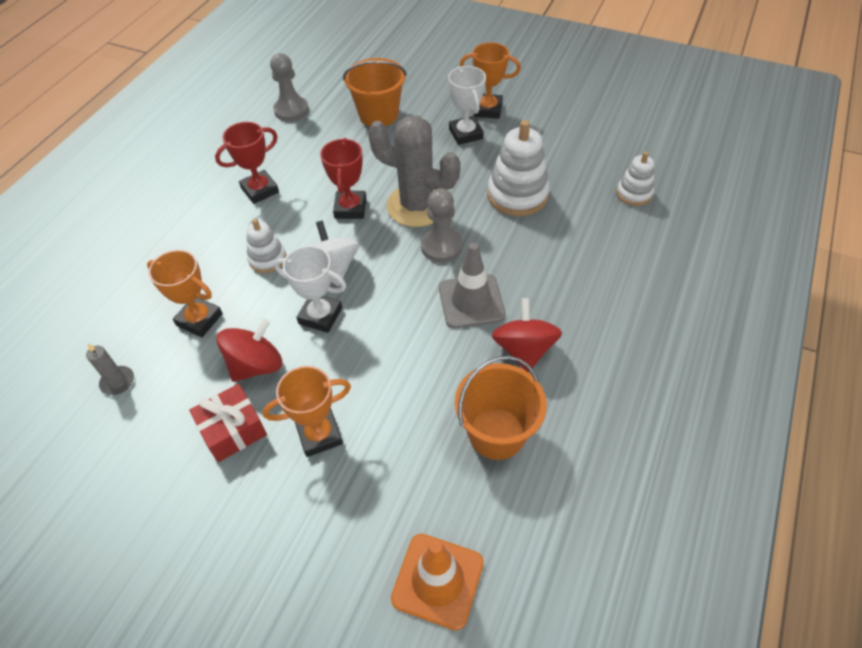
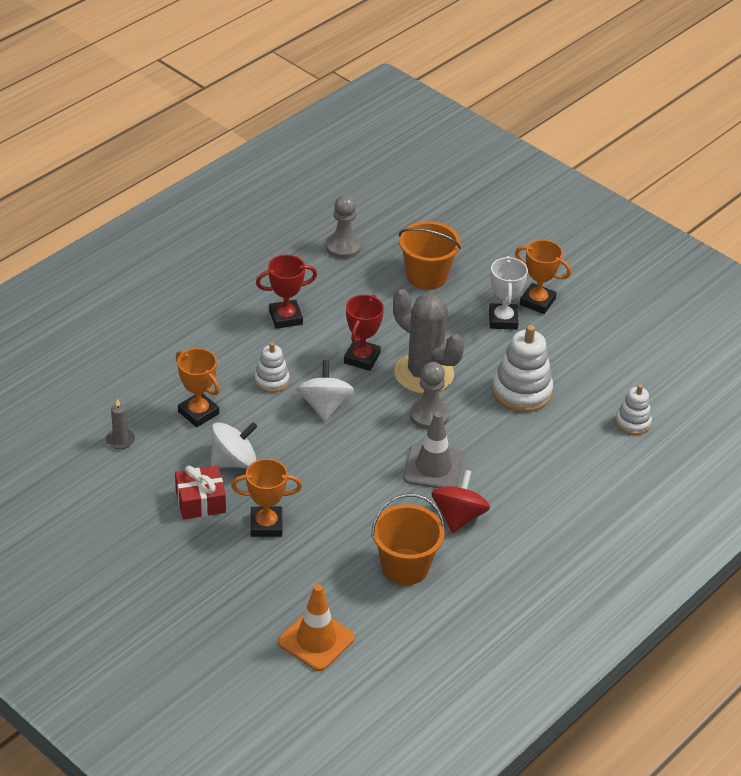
camera: 15 degrees right, 10 degrees down
(256, 365) = (233, 461): red spinning top -> white spinning top
(320, 316) = (300, 440): white trophy -> none

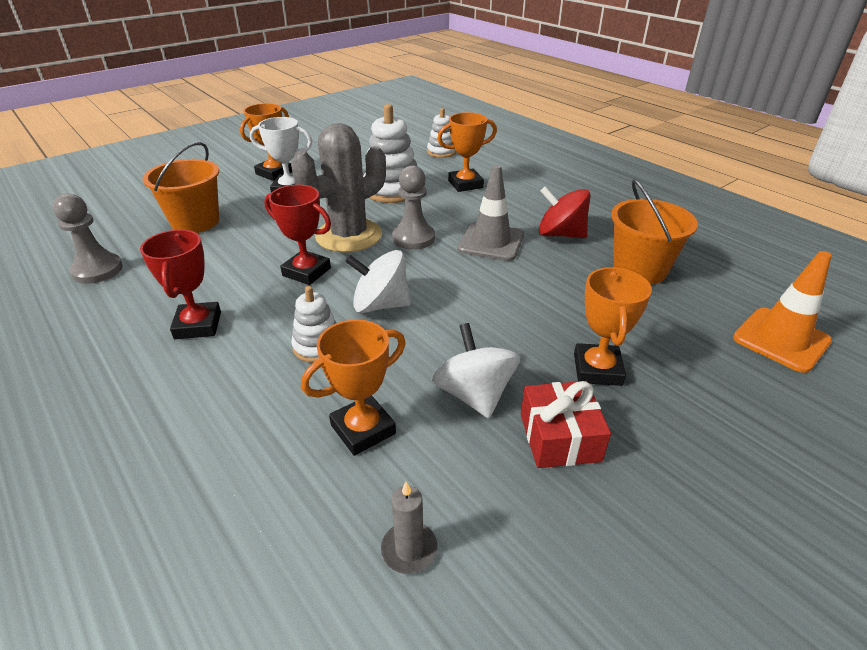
camera: 80 degrees left, 5 degrees down
(551, 446) = (465, 184): none -> orange trophy

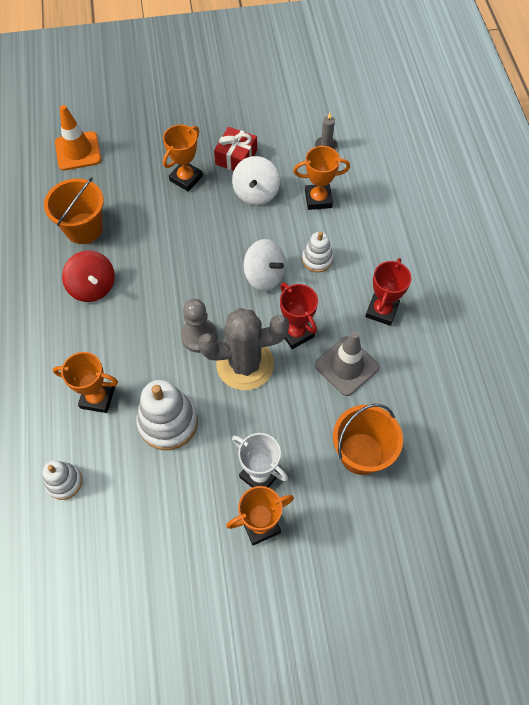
camera: 150 degrees left, 25 degrees up
(97, 270) = (446, 411): grey pawn -> none
(491, 242) = (148, 303): grey traffic cone -> grey traffic cone (346, 366)

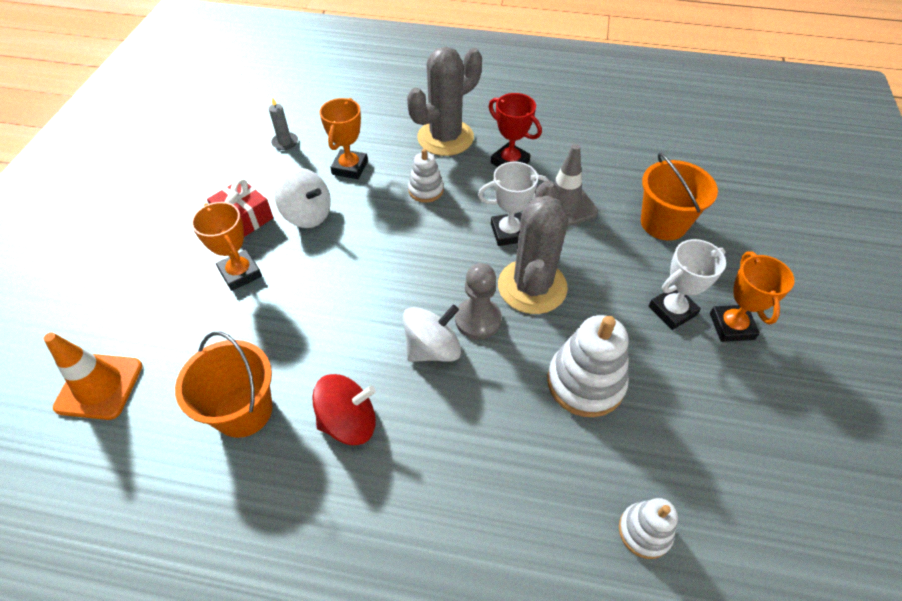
camera: 70 degrees left, 10 degrees down
(97, 398) = (527, 457): orange trophy -> none
(264, 276) = (424, 238): white spinning top -> white spinning top (432, 348)
(296, 333) = (509, 232): red trophy -> white trophy
(389, 252) = (445, 138): none -> grey cactus

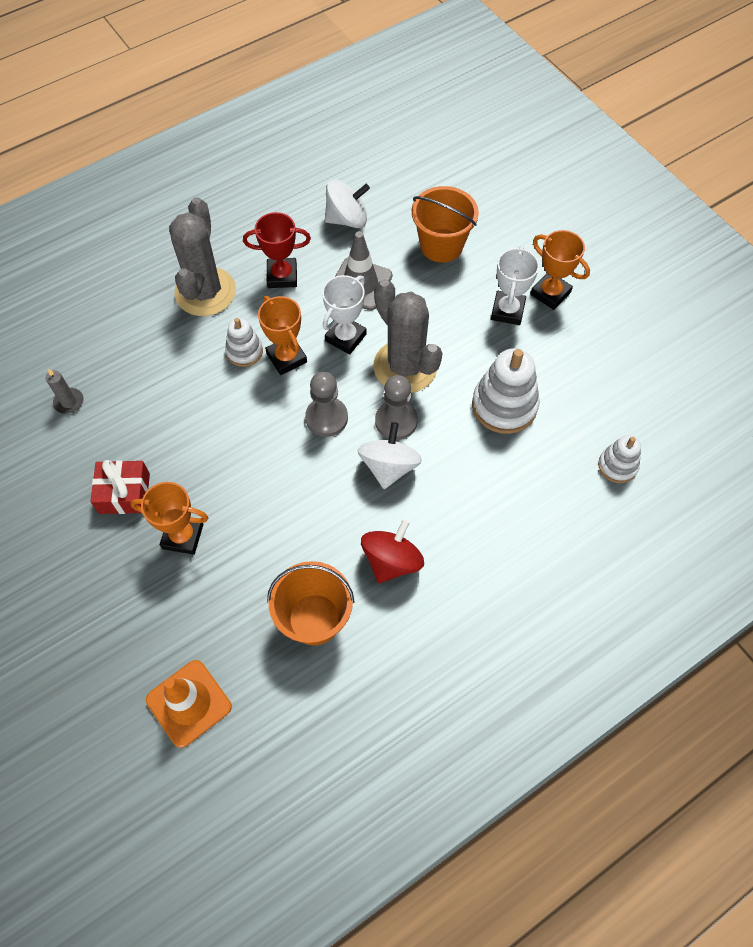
camera: 45 degrees left, 10 degrees up
(307, 214) = (174, 447): white spinning top -> white spinning top (347, 219)
(350, 168) = (158, 380): orange trophy -> orange trophy (286, 358)
(428, 275) = (326, 418): none -> grey pawn

